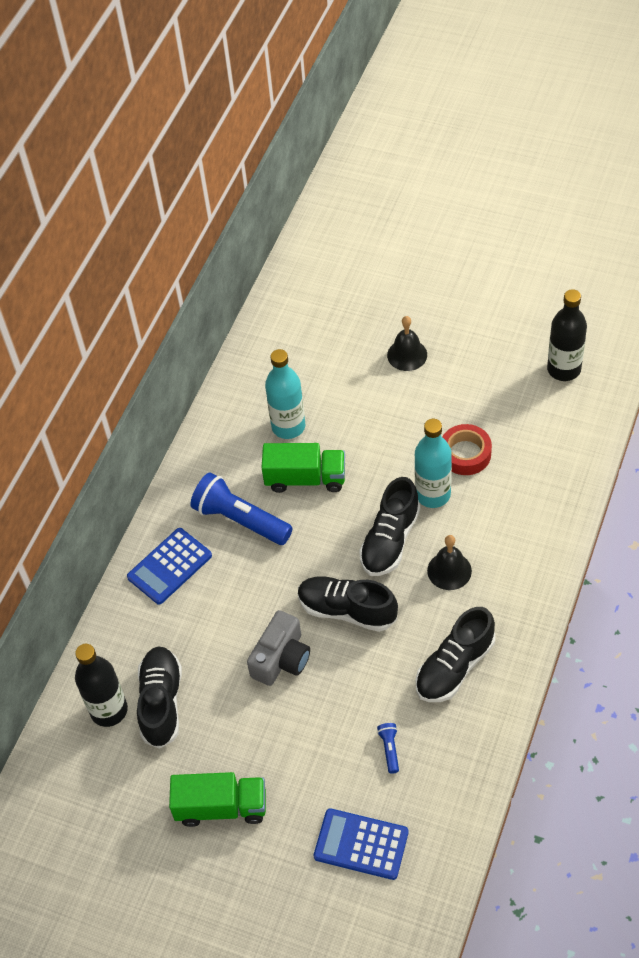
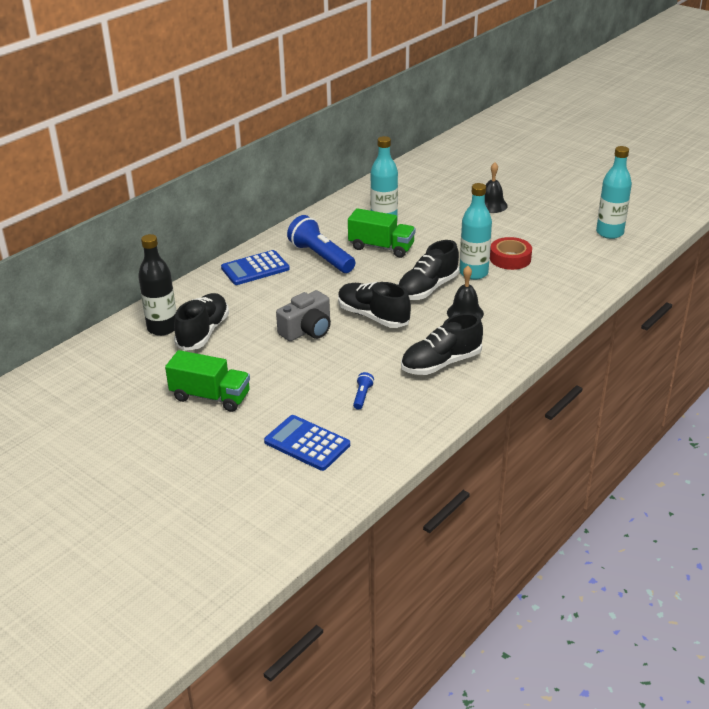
camera: 15 degrees right, 20 degrees down
(564, 369) = (609, 233): black bottle -> turquoise bottle

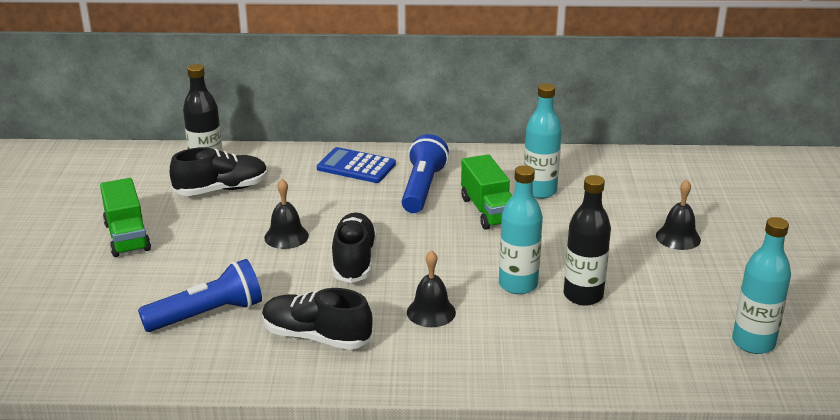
camera: 50 degrees right, 5 degrees down
(307, 330) = (286, 236): grey camera -> black bell
(307, 443) = (100, 317): blue calculator -> none
(362, 396) = (207, 314): blue flashlight -> blue flashlight, size x2.32
(427, 289) = (447, 269): black shoe -> none
(510, 258) = (583, 295): red tape -> black bottle

